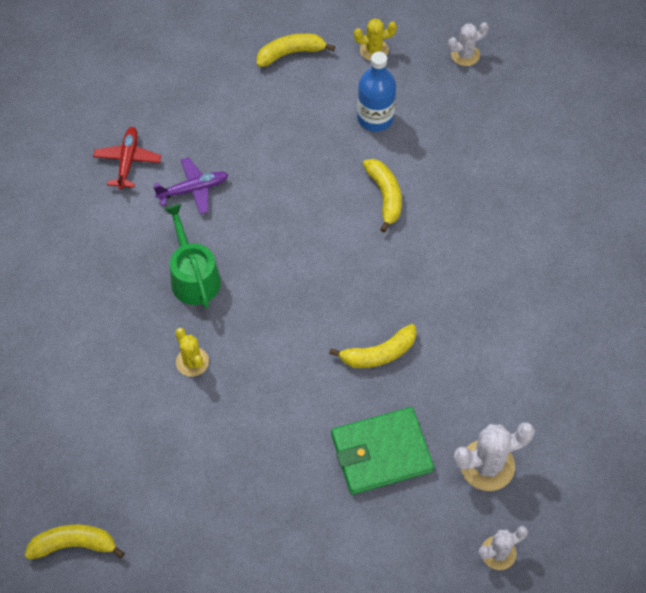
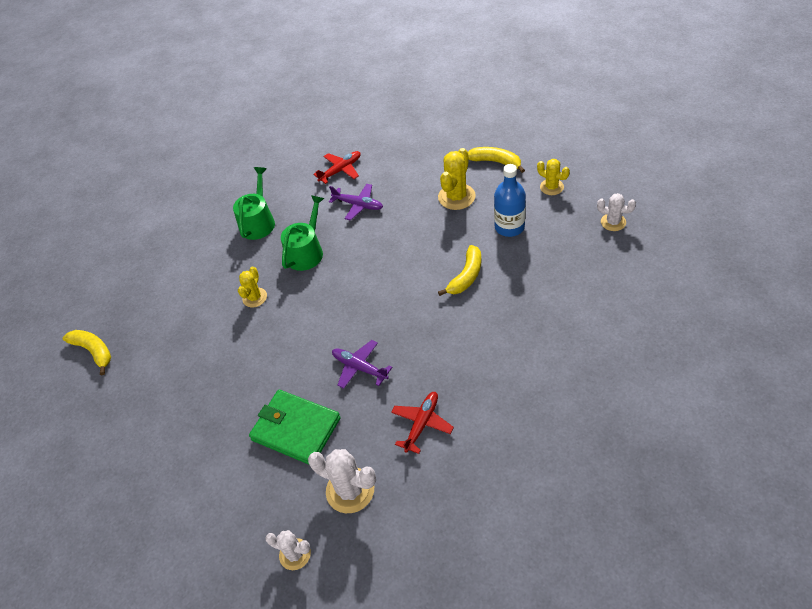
camera: 50 degrees right, 10 degrees down
(98, 279) = (258, 222): none -> green watering can
(289, 117) = (456, 197): none -> yellow cactus
(379, 353) = (360, 367): yellow banana -> purple plane
(487, 362) = (422, 424): none -> red plane

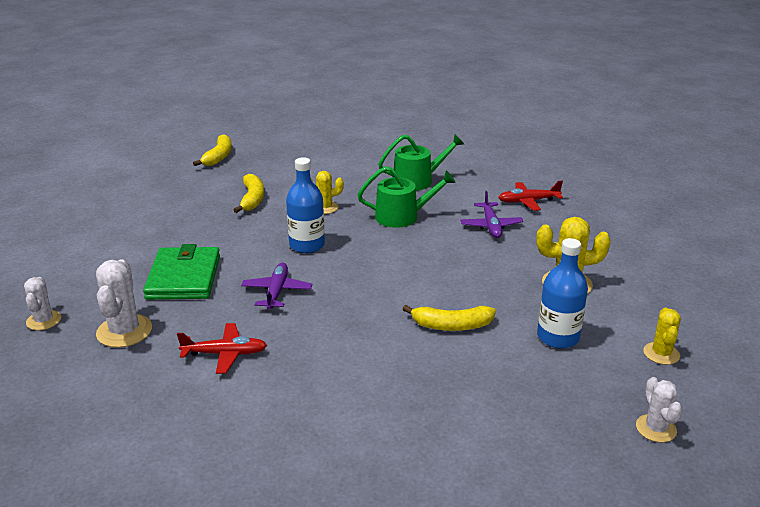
camera: 55 degrees right, 20 degrees down
(305, 328) = (307, 245): none -> blue bottle
(340, 170) = (528, 201): red plane -> red plane turned 150 degrees clockwise
(496, 162) = (654, 297): yellow banana -> yellow banana (252, 199)

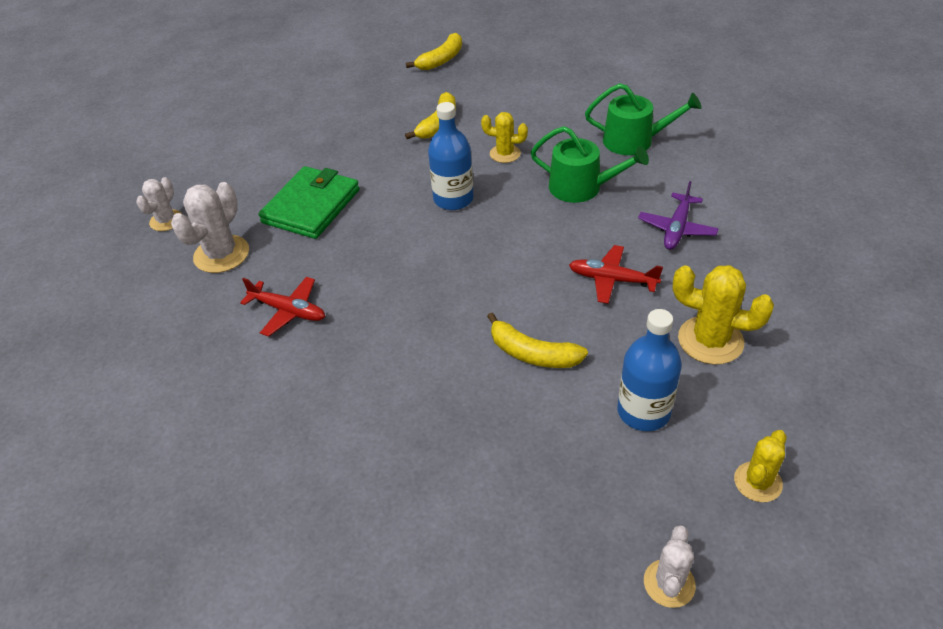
camera: 30 degrees right, 15 degrees up
(277, 292) = (384, 250): purple plane -> none
(528, 201) = (750, 205): red plane -> red plane (612, 280)

